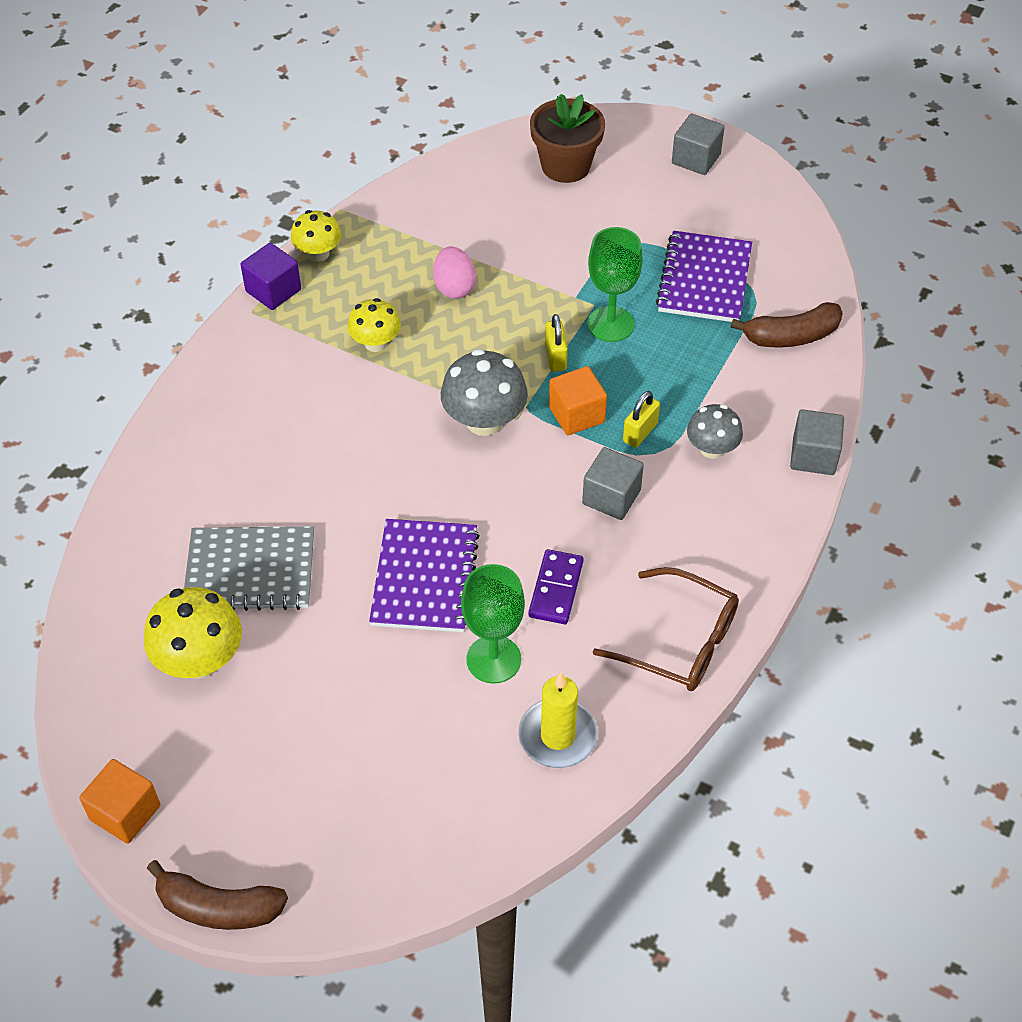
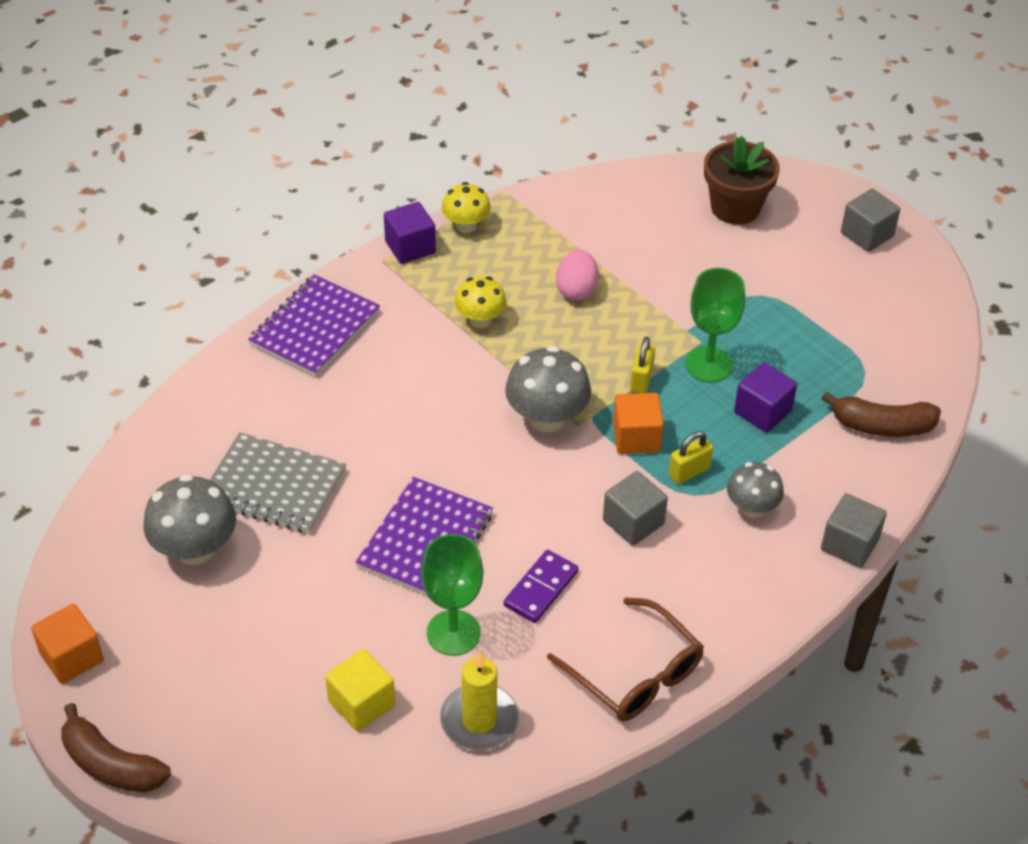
camera: 20 degrees right, 5 degrees down
(200, 660) = (195, 549): yellow mushroom -> grey mushroom
(438, 758) = (361, 703): none -> yellow cube
(680, 355) = (762, 411): none -> purple cube
(704, 280) = (820, 349): purple notebook -> purple notebook (315, 328)

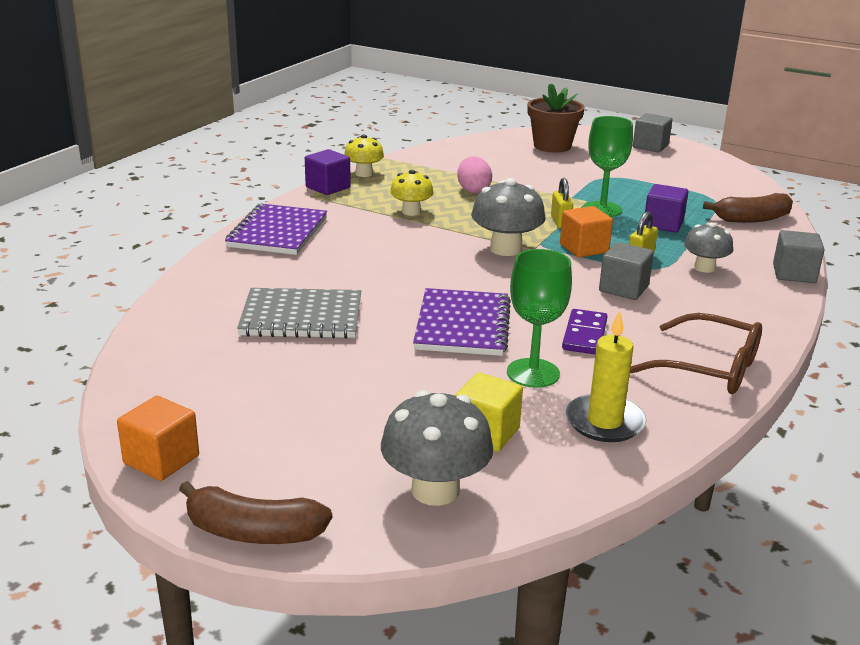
camera: 20 degrees left, 20 degrees down
(195, 549) = (250, 365): grey mushroom -> grey mushroom (435, 490)

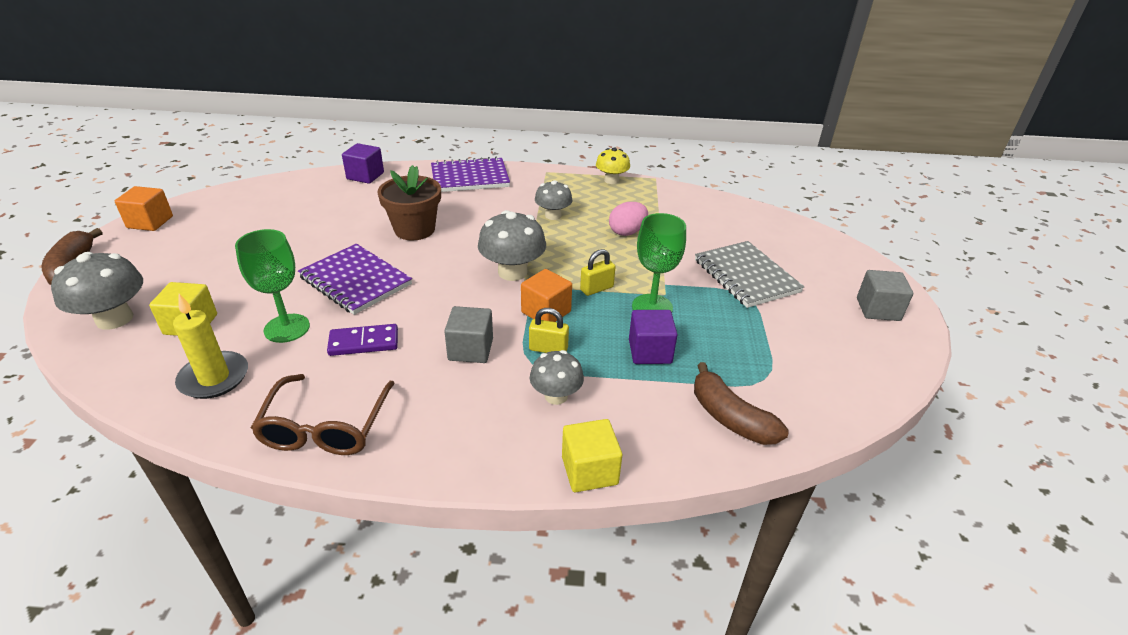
camera: 65 degrees right, 10 degrees up
(301, 317) = (340, 218): grey notebook -> grey notebook (746, 276)
(328, 187) = (568, 174): purple cube -> purple cube (365, 176)
(411, 212) = (553, 215): yellow mushroom -> grey mushroom
(462, 325) = (355, 281): purple notebook -> purple notebook turned 60 degrees clockwise
(552, 146) = (791, 249): brown flower pot -> brown flower pot (414, 229)
(794, 274) = (589, 470): grey cube -> yellow cube

